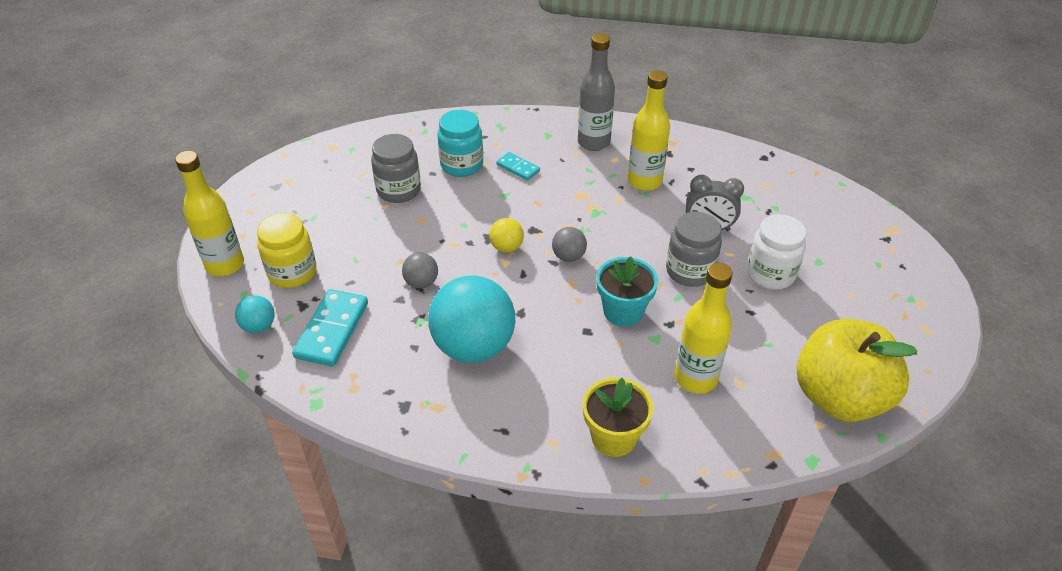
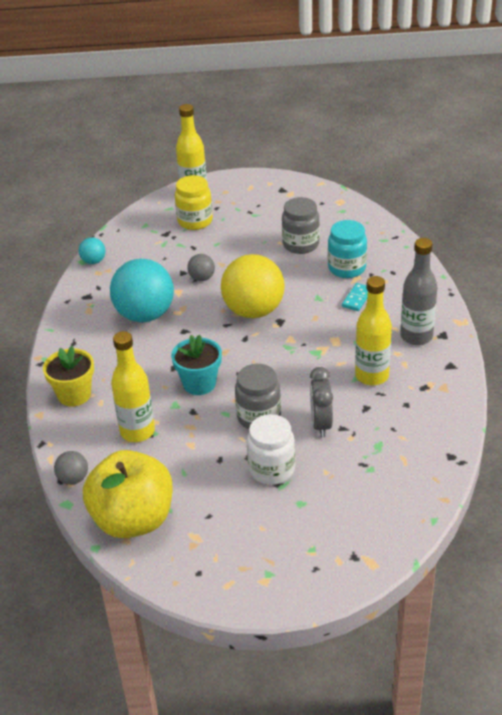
camera: 80 degrees right, 5 degrees down
(259, 326) = (142, 222): turquoise ball -> turquoise ball (93, 261)
(332, 330) = (146, 251): turquoise domino -> none
(506, 247) = (253, 311): yellow ball -> yellow ball, size x2.21
(568, 256) = (254, 345): grey ball -> grey ball (73, 479)

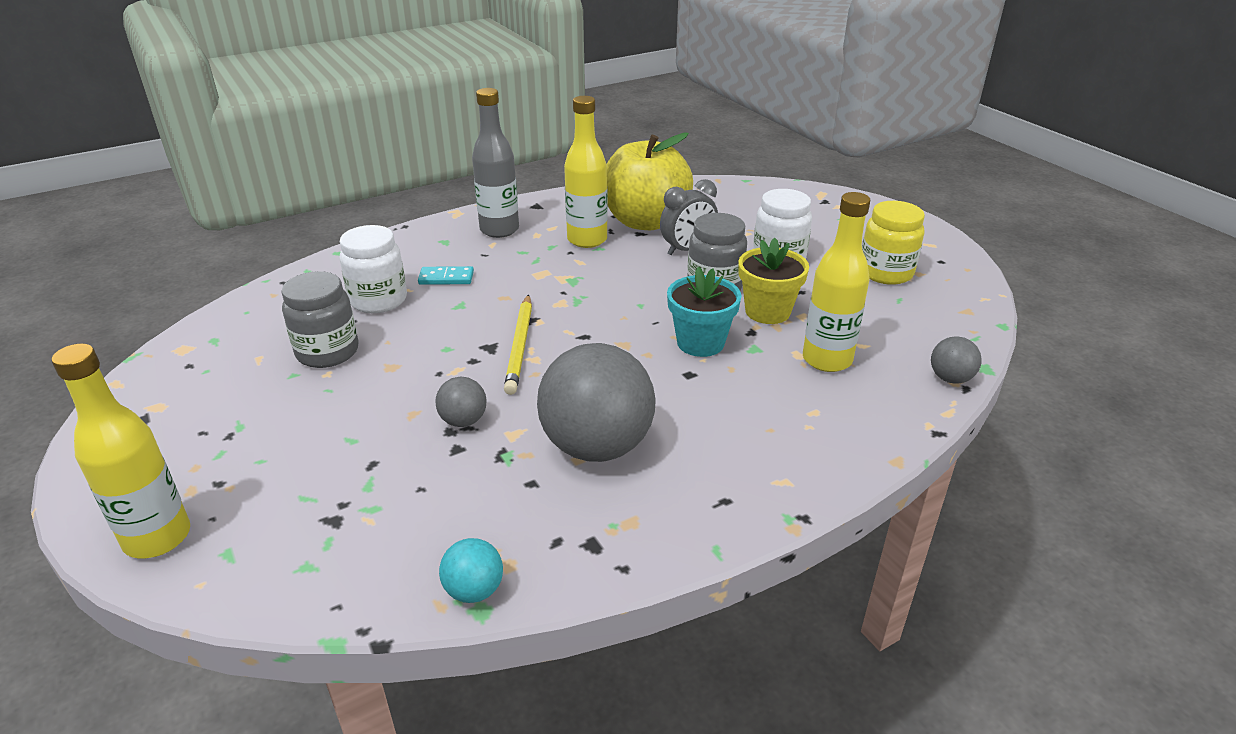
camera: 120 degrees left, 5 degrees down
(74, 395) = (827, 443): yellow flower pot -> yellow flower pot (767, 311)
(133, 519) = (941, 315): yellow apple -> yellow apple (645, 221)
(145, 315) = (597, 446): turquoise ball -> grey ball
(195, 221) = (277, 494): yellow jar -> yellow jar (885, 273)
(253, 311) = (520, 346): yellow ball -> yellow pencil
(347, 268) = (378, 300): turquoise jar -> white jar

